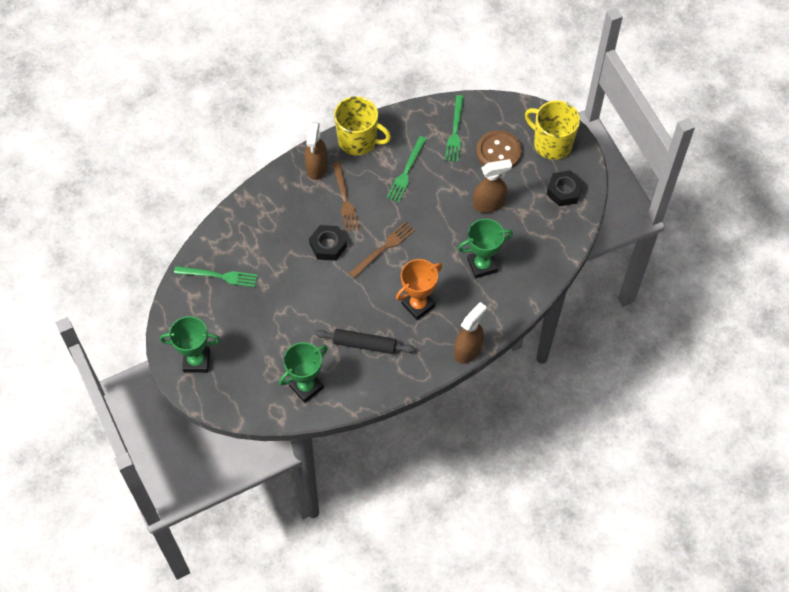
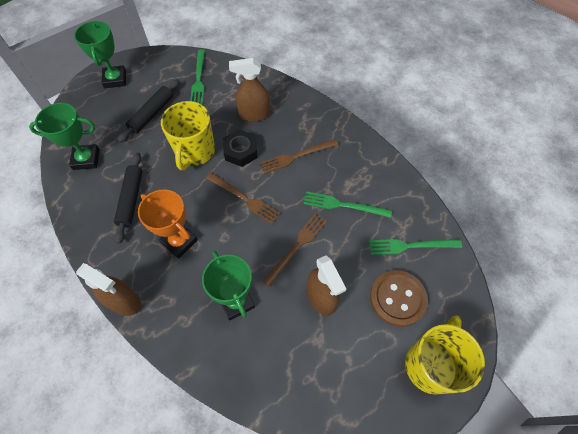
camera: 80 degrees right, 0 degrees up
(259, 324) = (152, 114): none -> black rolling pin
(306, 387) = (86, 159): green trophy -> green trophy turned 45 degrees counterclockwise
(316, 167) = (327, 128): brown spray bottle -> brown spray bottle (254, 114)
(358, 141) = (368, 157): yellow mug -> yellow mug (195, 152)
(440, 214) = (297, 246): none -> brown fork
(564, 191) = (362, 391): black nut -> none

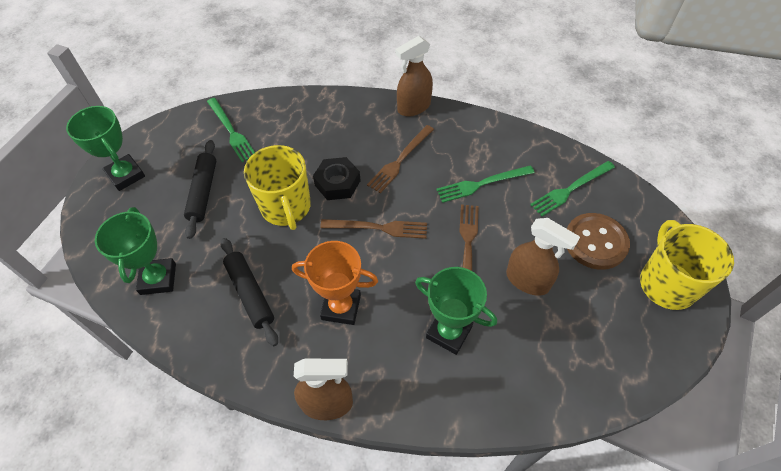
camera: 30 degrees left, 5 degrees down
(86, 159) = (158, 279): green trophy -> green trophy turned 60 degrees counterclockwise
(254, 114) = (323, 139): brown spray bottle -> brown spray bottle (413, 107)

